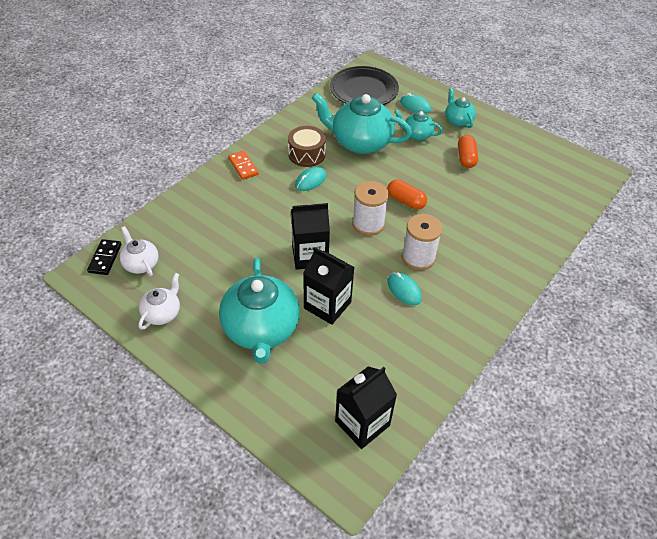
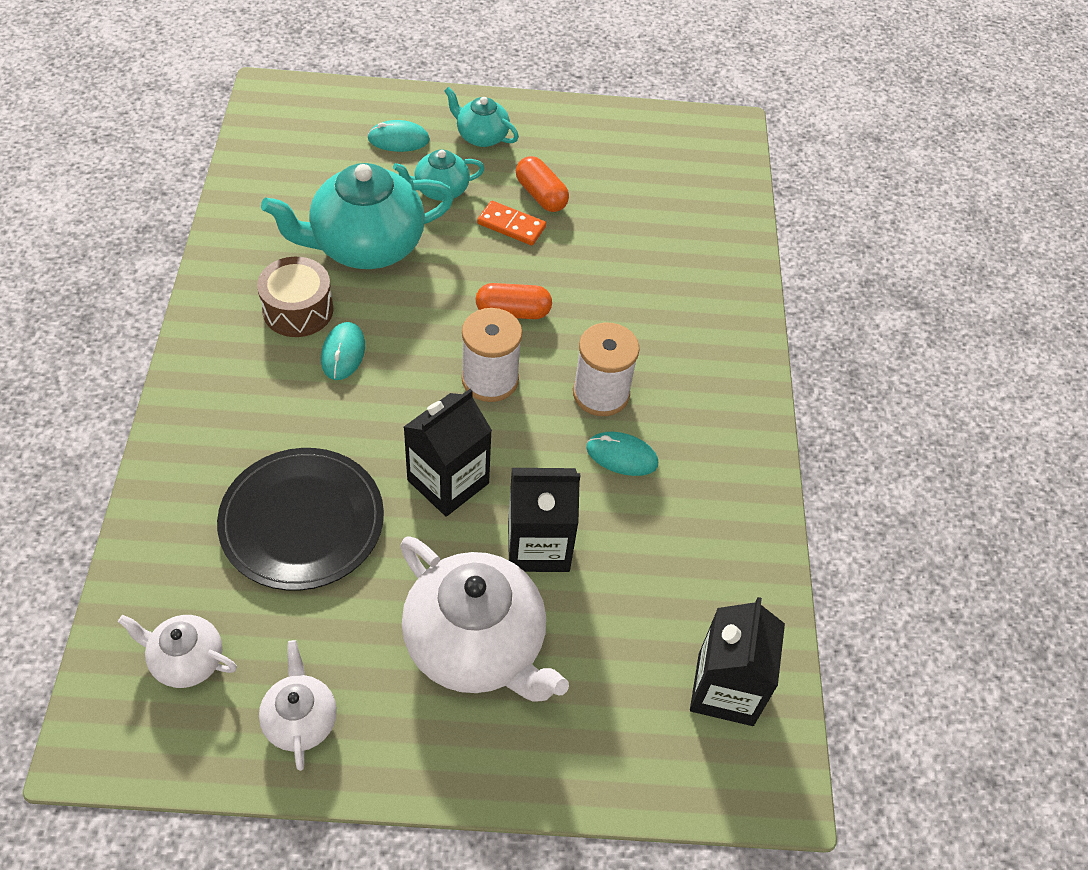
camera: 40 degrees left, 5 degrees up
(105, 258) = (112, 690): black domino -> none
(243, 166) = (209, 387): orange domino -> orange domino (511, 225)
(261, 329) = (476, 645): turquoise teapot -> white teapot
(364, 90) = (294, 147): black plate -> black plate (302, 521)

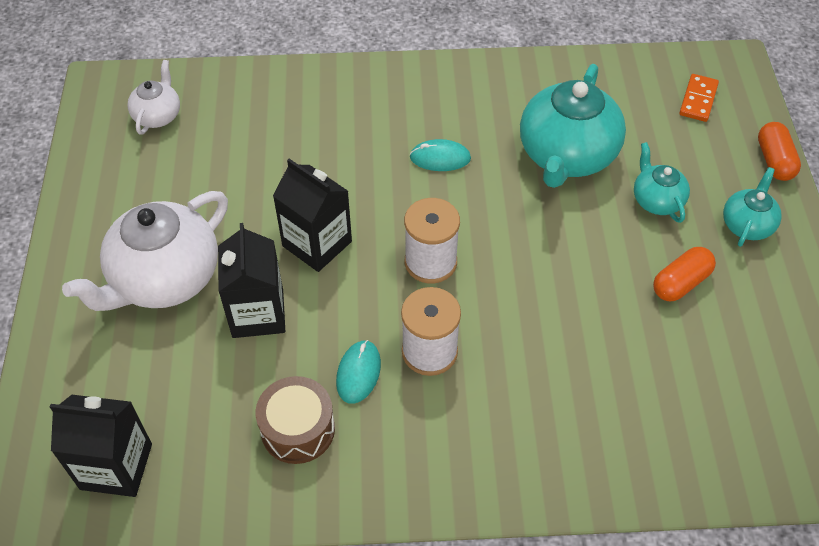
camera: 90 degrees right, 0 degrees up
(298, 310) = (480, 123): brown drum -> brown drum (298, 429)
(300, 720) = (110, 182): white teapot -> none
(302, 521) = (272, 158): black plate -> none
(366, 246) = (566, 156): turquoise teapot -> turquoise teapot turned 135 degrees counterclockwise
(398, 139) = (713, 161): turquoise mouse -> none
(511, 225) = (628, 261): orange domino -> orange domino (698, 100)
(513, 312) = (515, 272): orange capsule -> orange capsule (774, 160)

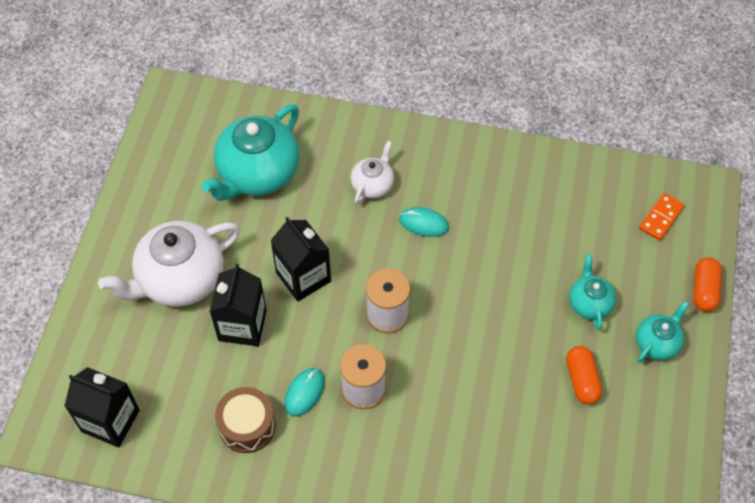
camera: 15 degrees right, 5 degrees up
(158, 116) = (208, 133): white teapot -> white teapot (373, 185)
(566, 156) = (528, 245): turquoise teapot -> turquoise teapot (257, 173)
(680, 283) = (582, 380): orange capsule -> orange capsule turned 75 degrees counterclockwise

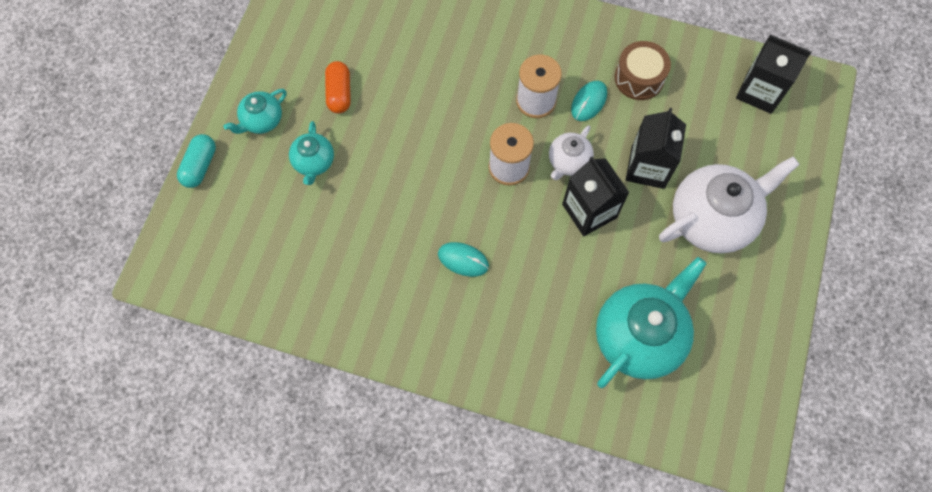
camera: 175 degrees left, 10 degrees up
(373, 185) = (513, 310): white teapot -> white teapot (568, 161)
(660, 218) = (216, 246): orange domino -> none
(704, 290) = (200, 166): orange capsule -> turquoise capsule

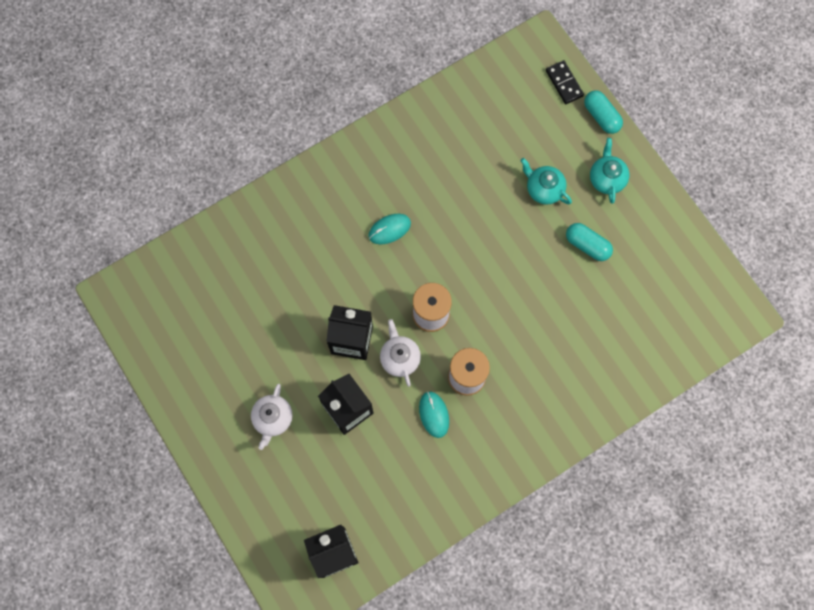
camera: 130 degrees right, 5 degrees up
(188, 221) = (564, 83): none -> black domino
(339, 93) = (587, 245): orange capsule -> turquoise capsule
(639, 78) = (422, 470): brown drum -> none
(639, 336) = (242, 296): turquoise teapot -> none
(713, 219) = (273, 419): white teapot -> white teapot, size x0.51

